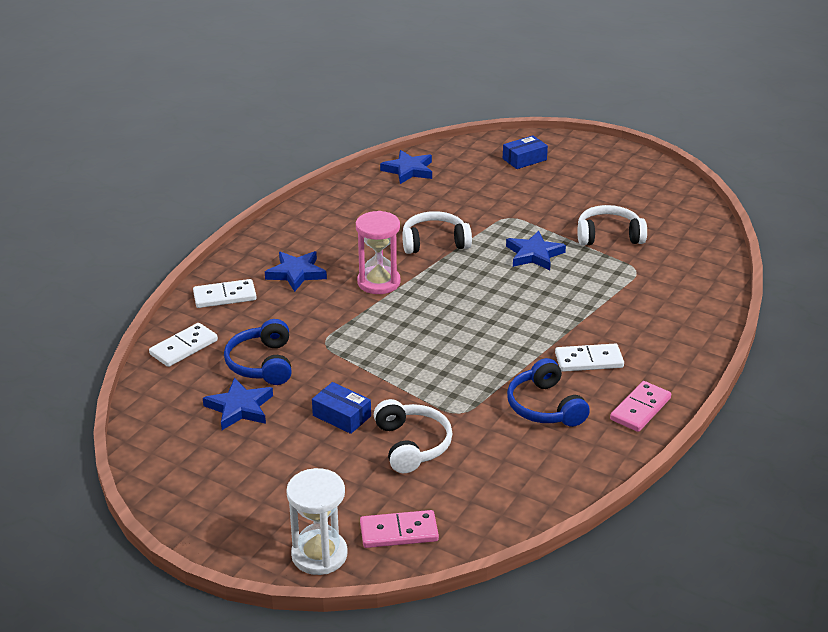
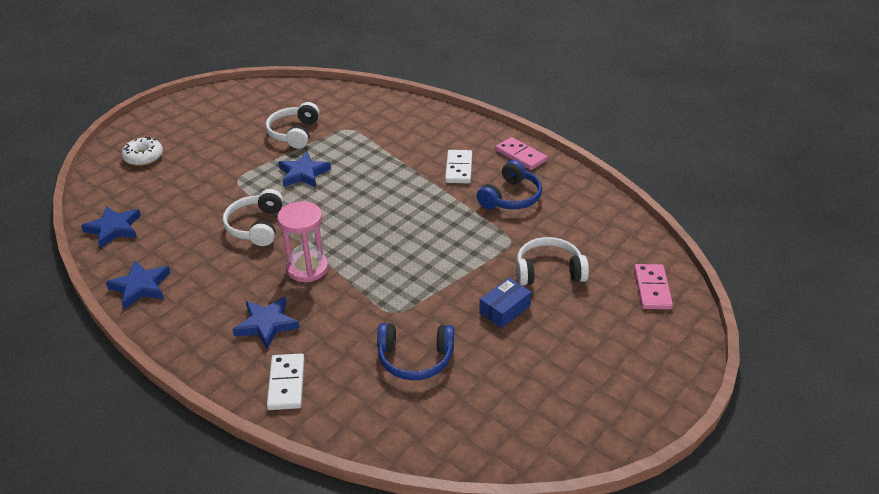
camera: 80 degrees left, 5 degrees up
(184, 347) = (370, 421): white domino -> none
(239, 408) = (482, 378): blue star -> blue star (140, 287)
(319, 555) = (680, 336): white hourglass -> none
(524, 159) = (143, 157): blue box -> white donut
(545, 406) = (511, 197): blue headphones -> blue headphones turned 45 degrees counterclockwise

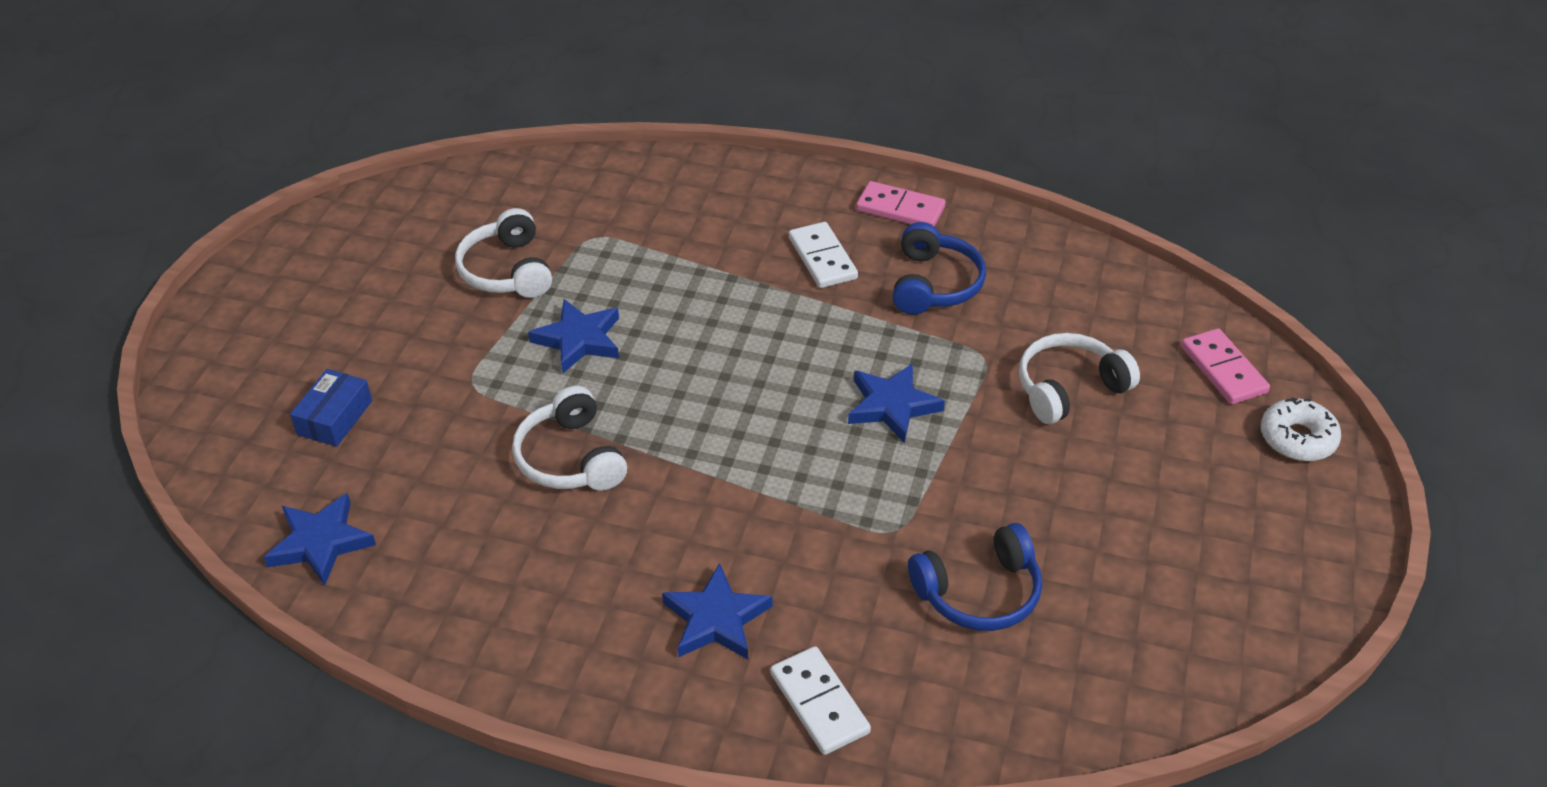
camera: 25 degrees left, 5 degrees up
(140, 287) = (454, 630): blue star -> blue star (892, 406)
(143, 157) = (267, 392): white donut -> white donut (1297, 438)
(307, 268) = (709, 503): pink hourglass -> none
(505, 309) = (1049, 469): blue box -> blue box (334, 417)

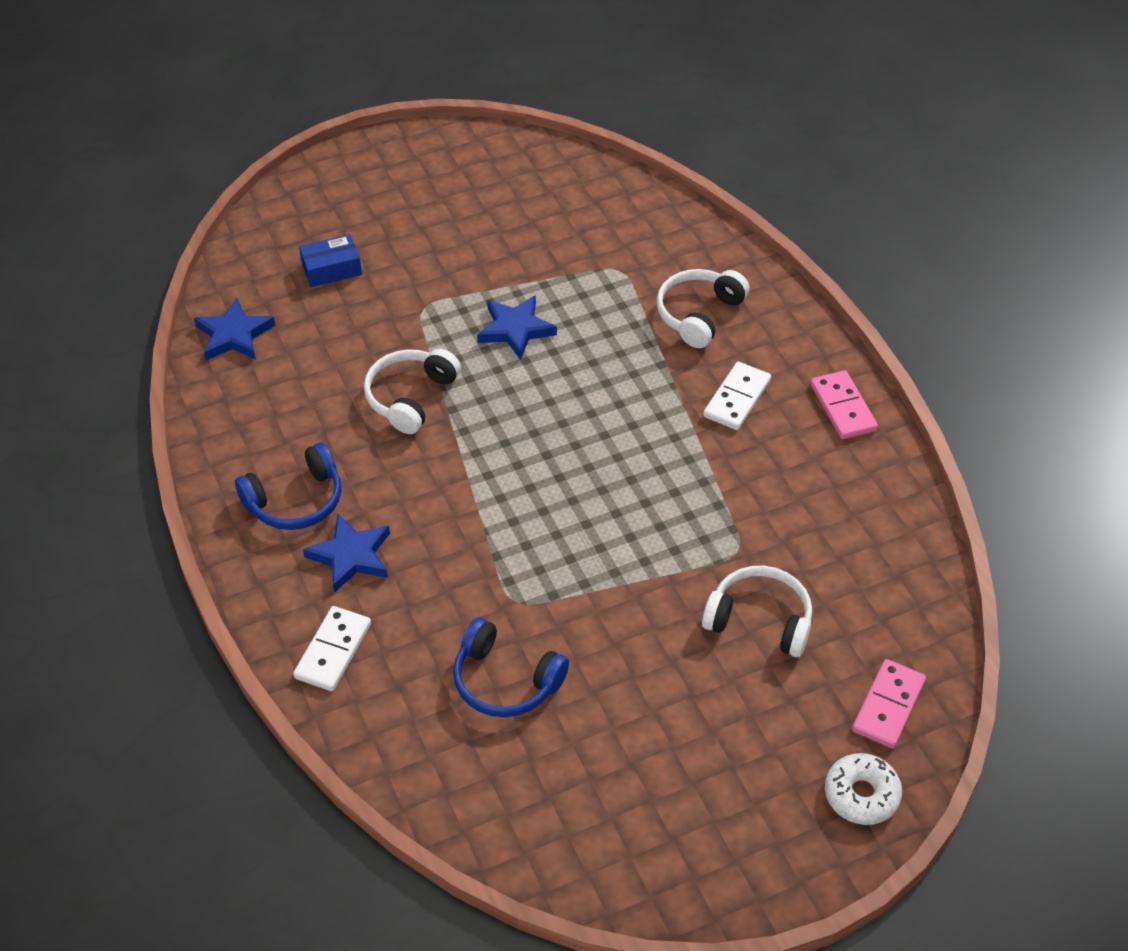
camera: 50 degrees right, 5 degrees up
(507, 270) = (539, 252): white headphones -> white headphones (699, 314)
(892, 406) = (630, 529): blue star -> none
(934, 284) = (782, 476): blue headphones -> blue headphones (296, 500)

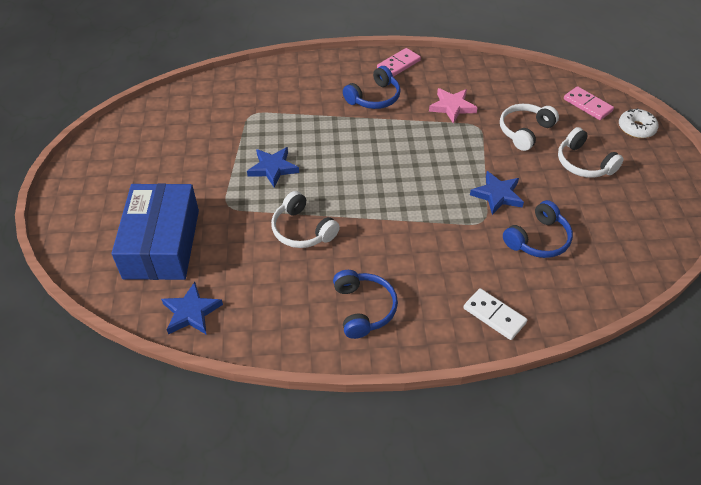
camera: 70 degrees left, 0 degrees up
(331, 269) = (162, 244): blue box -> blue box, size x2.32
(351, 556) = (421, 289): blue star -> blue star (497, 195)
(699, 314) = (305, 94): white headphones -> white headphones (583, 163)
(737, 398) = (374, 97): white domino -> blue headphones
(769, 505) = (452, 107): none -> pink star
(843, 407) = (398, 64): pink domino -> pink domino turned 45 degrees counterclockwise

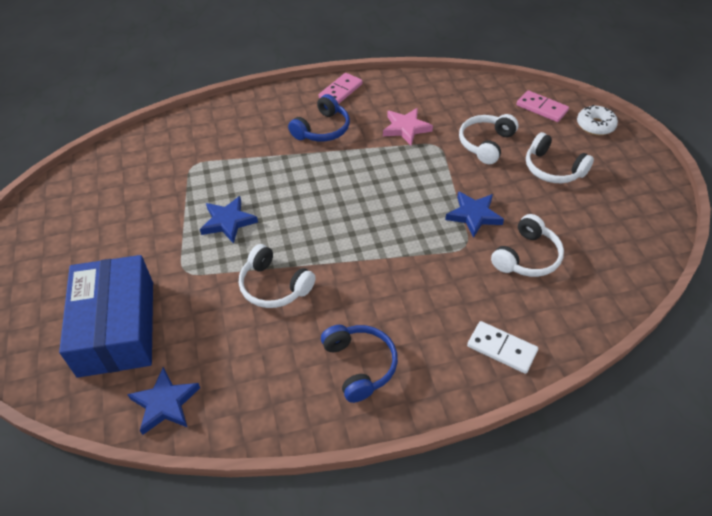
camera: 10 degrees left, 0 degrees up
(538, 239) = (527, 257): blue headphones -> white headphones

